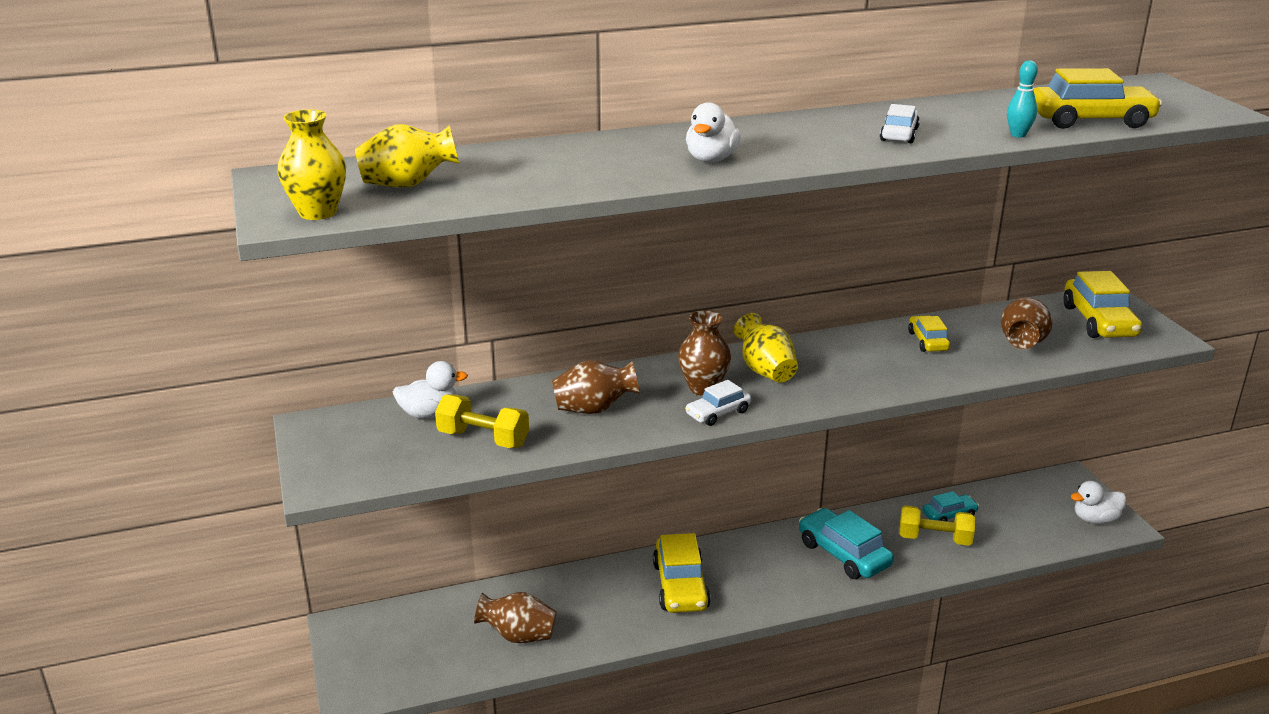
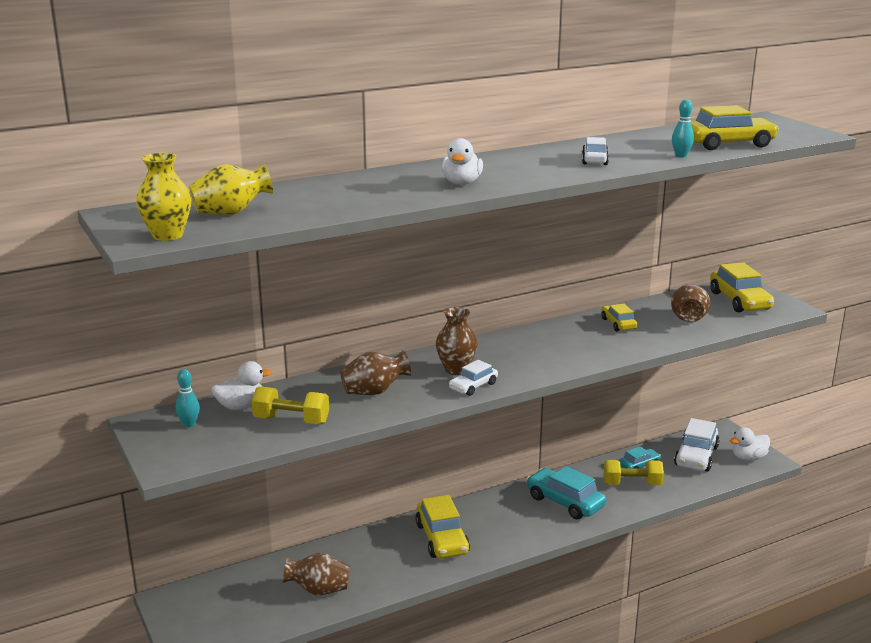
camera: 10 degrees left, 5 degrees down
(363, 432) = (189, 424): none -> turquoise bowling pin
(765, 370) = (500, 354): yellow vase -> none
(1026, 510) = (696, 456): none -> white car

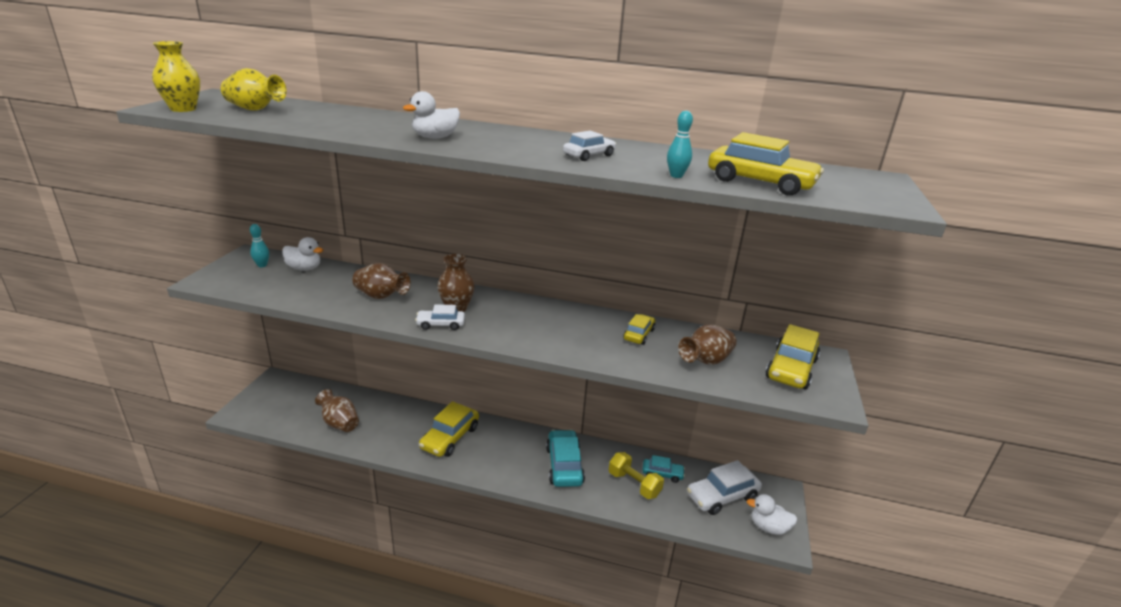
camera: 40 degrees right, 5 degrees up
(291, 420) = (305, 289): yellow dumbbell -> none

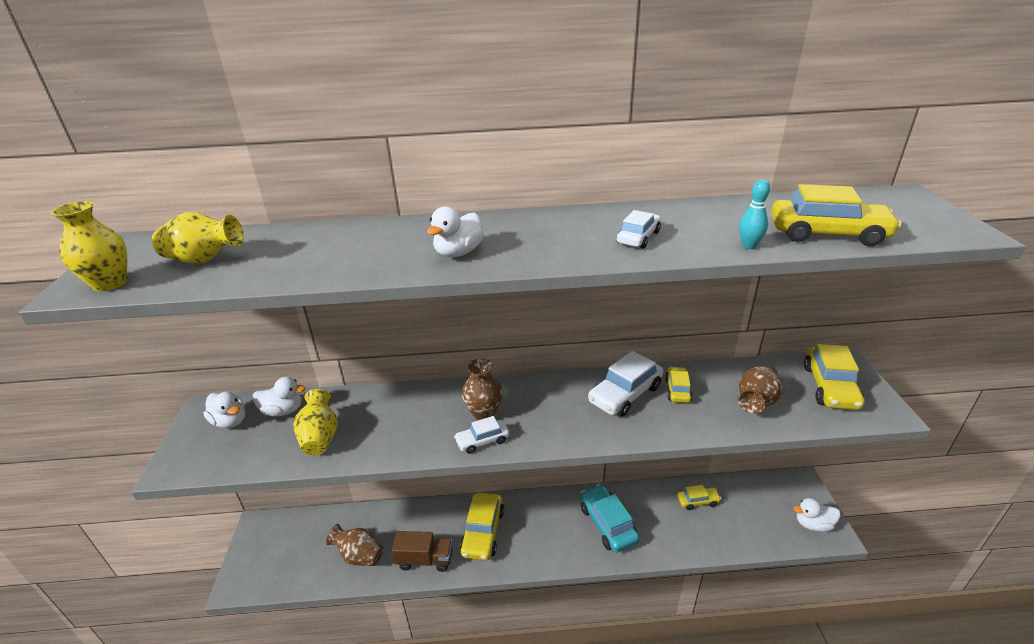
camera: 15 degrees left, 5 degrees up
(262, 265) = (230, 421): turquoise bowling pin -> white duck
(318, 291) = (320, 437): none -> yellow vase
(381, 296) = (395, 423): brown vase -> none
(390, 442) = (425, 560): none -> brown truck
(634, 484) = (680, 522): yellow dumbbell -> none
(662, 474) = (697, 501): turquoise car -> yellow car
(722, 496) = (759, 506): white car -> white car (625, 394)

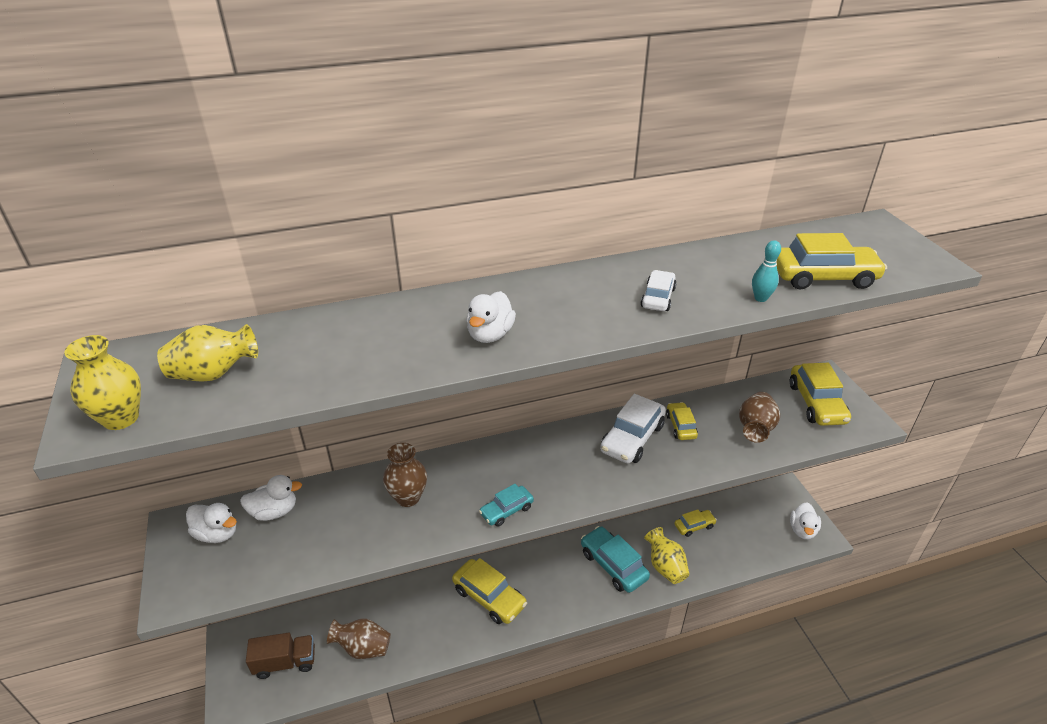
camera: 15 degrees left, 5 degrees up
(320, 437) = (331, 535): yellow vase -> yellow vase (665, 566)
(425, 560) = (436, 638): brown truck -> brown truck (285, 662)
(482, 441) = (506, 510): white car -> turquoise car
(483, 532) = (489, 597): yellow car -> yellow car turned 45 degrees counterclockwise
(484, 413) = (498, 480): brown vase -> brown vase (408, 497)
(813, 524) = (802, 530): white duck -> white duck turned 60 degrees counterclockwise

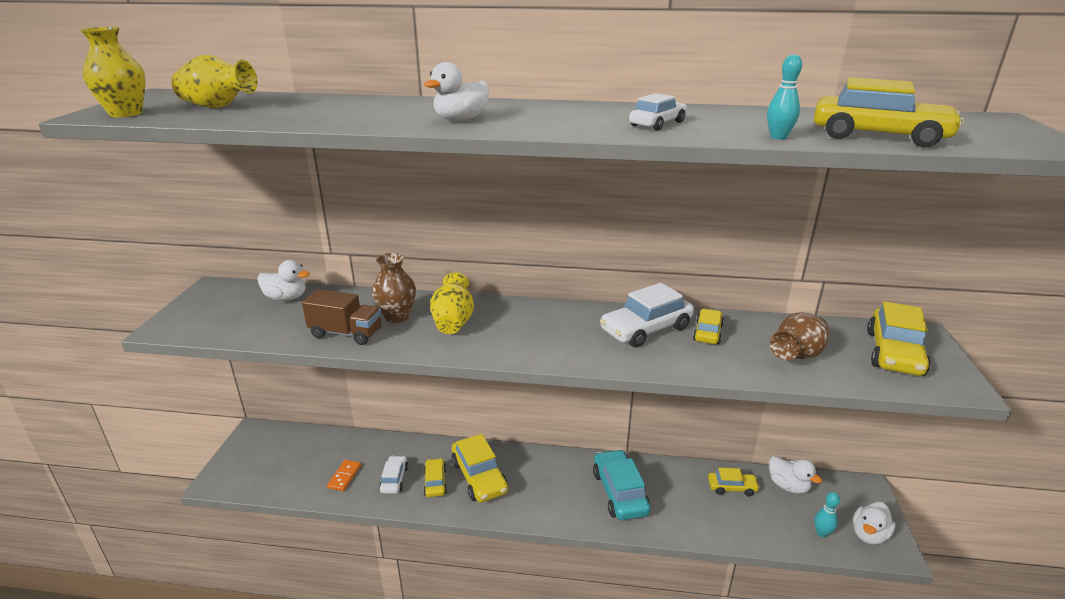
camera: 25 degrees right, 10 degrees down
(217, 534) = (233, 300): white duck -> white duck (788, 486)
(285, 662) = (278, 464): brown truck -> brown truck (346, 333)
(363, 648) = (344, 476): brown vase -> orange domino
(413, 631) = (394, 479): none -> white car
(453, 619) = (435, 482): none -> yellow car
(506, 510) = (475, 348): turquoise car -> none
(665, 566) = (676, 513): yellow vase -> yellow vase (453, 322)
(772, 542) = (821, 533): none -> turquoise bowling pin

